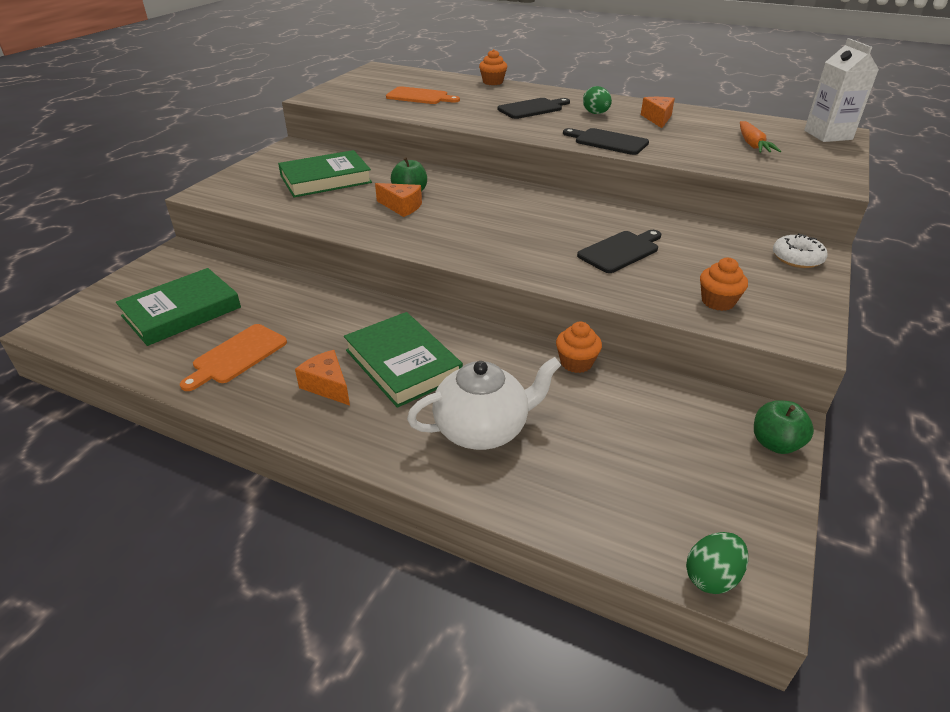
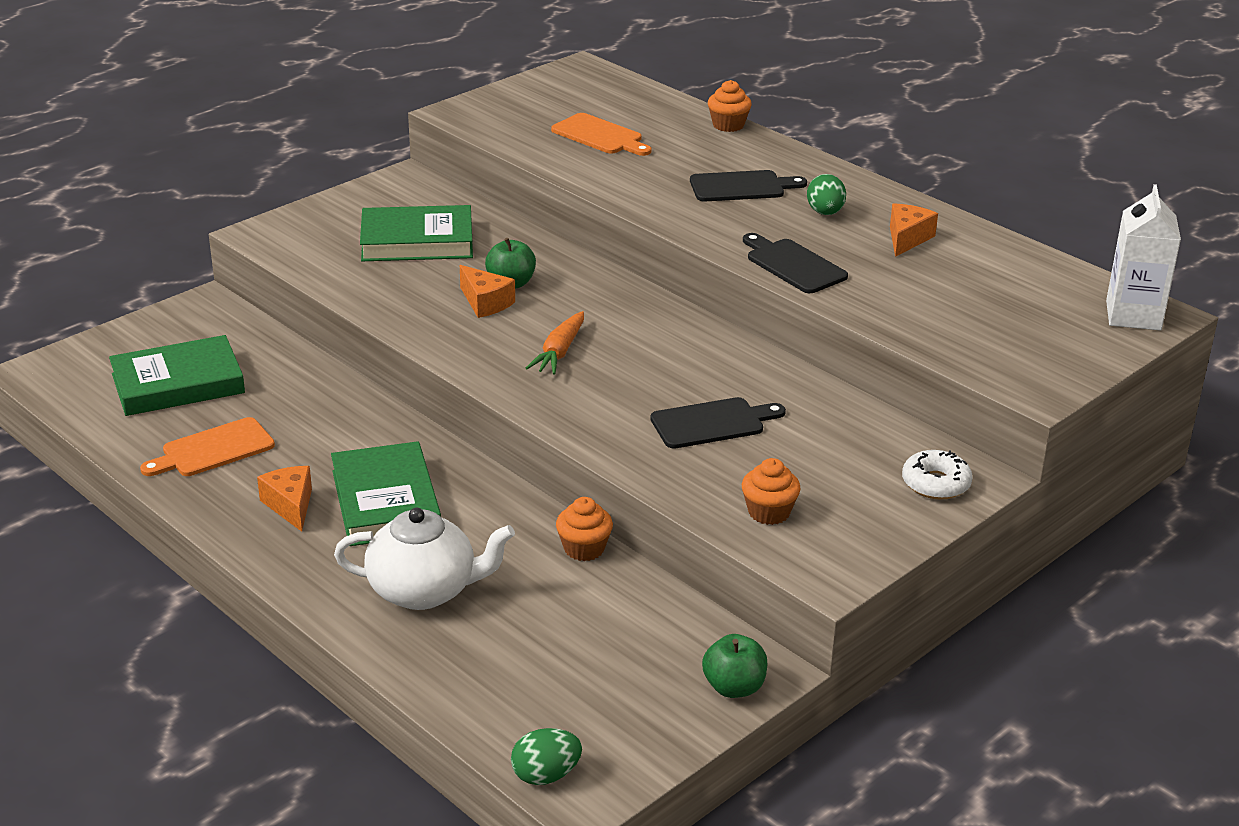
camera: 20 degrees right, 5 degrees down
(752, 145) = (996, 310): orange carrot -> orange carrot (559, 352)

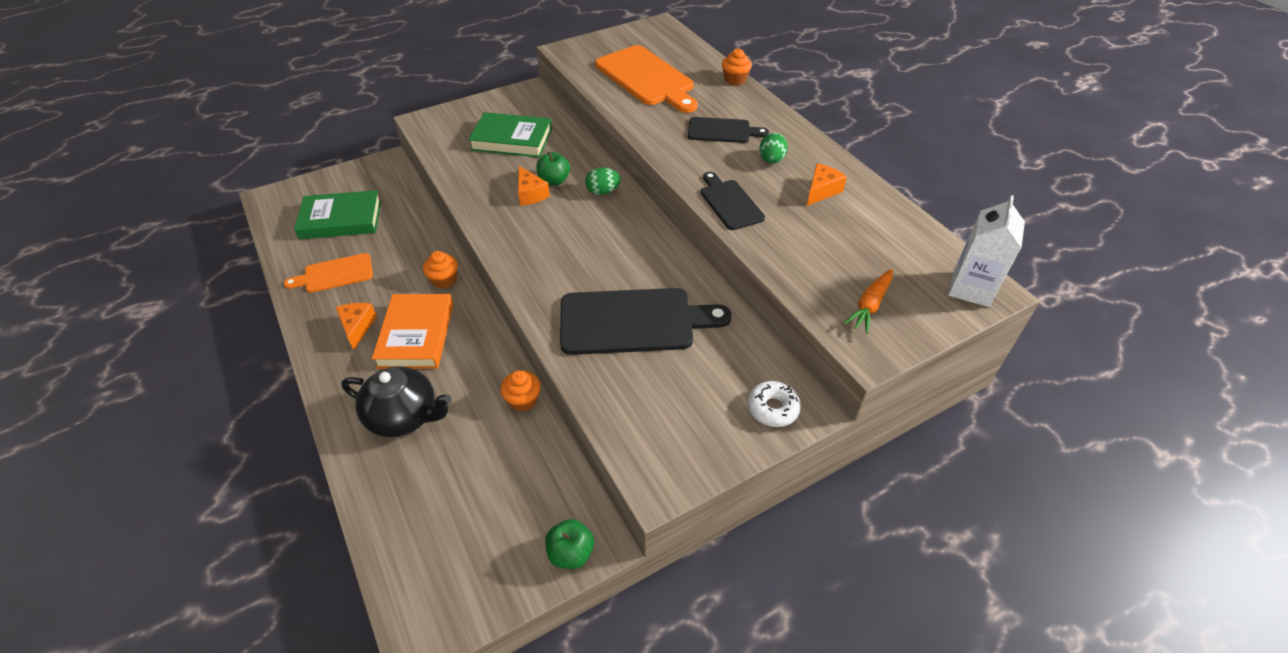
camera: 15 degrees right, 15 degrees up
(386, 501) = (416, 335): green book -> orange book
(424, 590) = (404, 416): white teapot -> black teapot
(546, 775) = (404, 609): green egg -> green egg (603, 192)
(559, 352) = (558, 242): orange carrot -> orange carrot (869, 305)
(600, 136) = (646, 78): orange cutting board -> orange cutting board, size x1.77
(712, 423) = (633, 321): black cutting board -> black cutting board, size x1.77
(769, 512) = (639, 413): orange cupcake -> orange cupcake (444, 280)

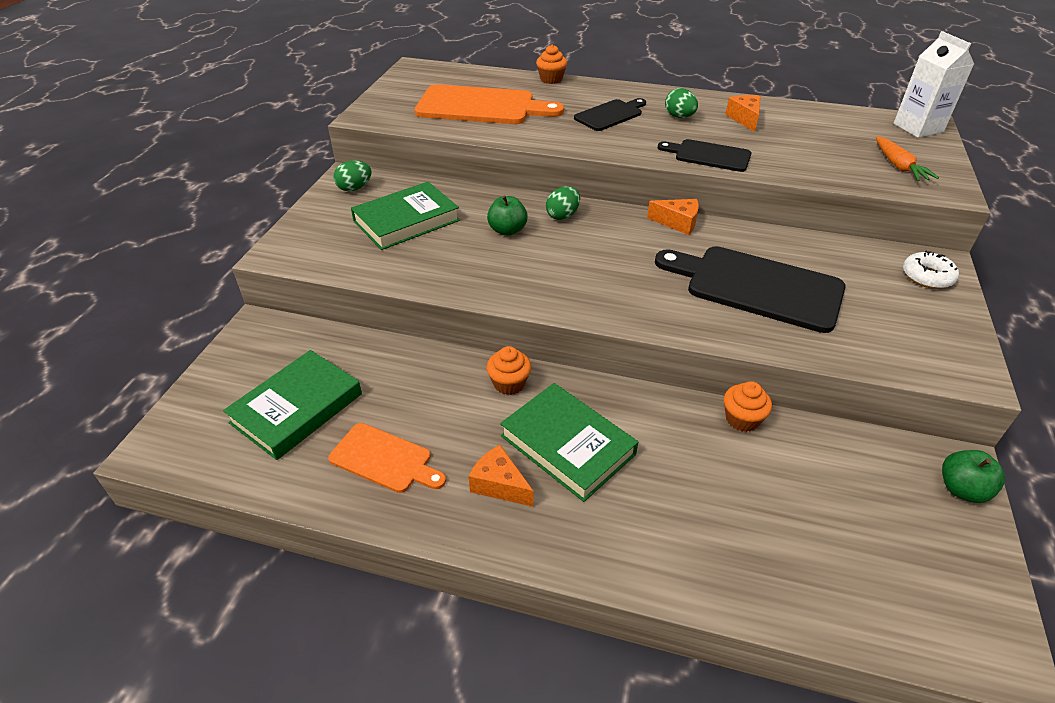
camera: 45 degrees left, 5 degrees down
(335, 274) = (384, 459): orange cutting board -> orange cutting board turned 90 degrees counterclockwise
(404, 416) = (681, 515): black teapot -> none
(416, 335) = (567, 445): orange book -> green book
(520, 101) = (354, 188): none -> green egg
(530, 194) = (506, 251): orange cheese -> orange cheese (677, 223)
(633, 321) = (756, 286): black cutting board -> black cutting board turned 105 degrees counterclockwise

